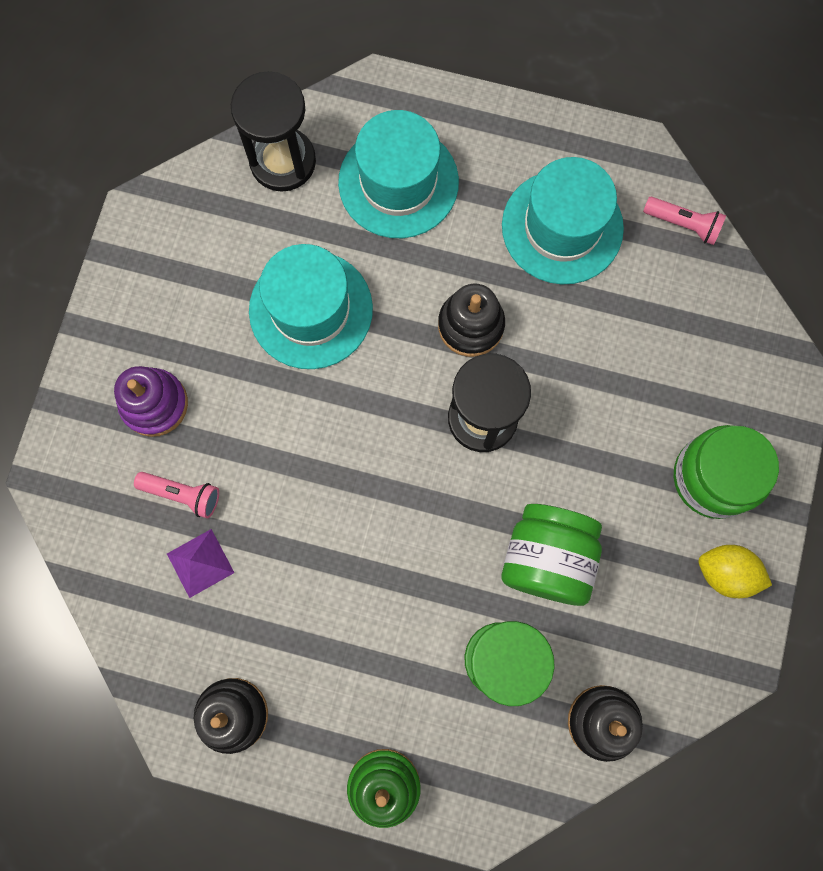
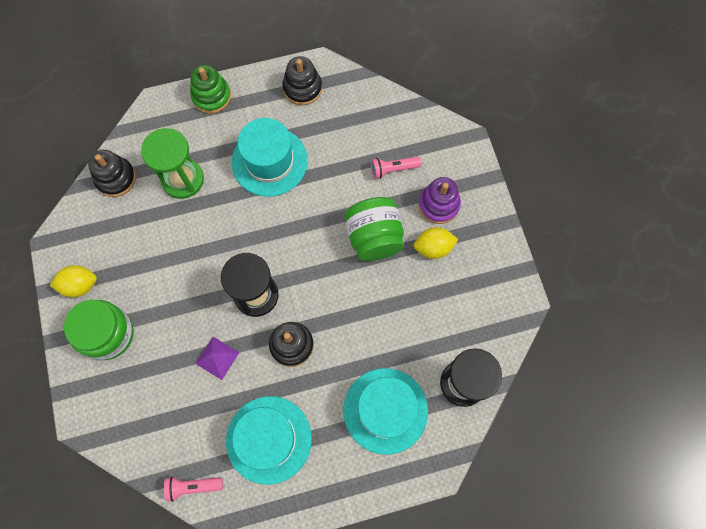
camera: 150 degrees right, 5 degrees down
(200, 563) = (362, 143): purple pyramid -> purple pyramid (217, 358)
(203, 348) = (433, 247): none -> yellow lemon
(311, 310) = (388, 302): turquoise hat -> turquoise hat (269, 161)
(547, 558) = (182, 240): green jar -> green jar (374, 237)

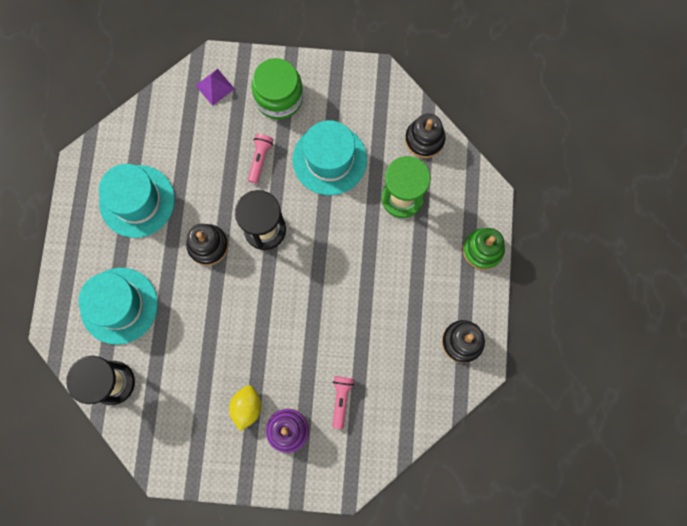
camera: 110 degrees right, 5 degrees up
(80, 285) = (332, 86): yellow lemon -> none
(193, 486) = (126, 131): pink flashlight -> pink flashlight (260, 159)
(217, 358) = (222, 180): purple pyramid -> purple pyramid (215, 87)
(269, 161) = (392, 283): turquoise hat -> turquoise hat (329, 159)
(374, 237) = (278, 354): green jar -> none

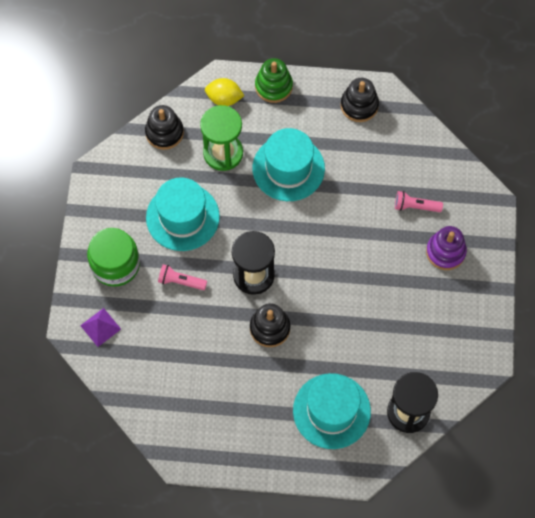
camera: 90 degrees left, 10 degrees down
(137, 201) = (223, 399): turquoise hat -> turquoise hat (288, 168)
(247, 407) = (426, 288): yellow lemon -> yellow lemon (224, 99)

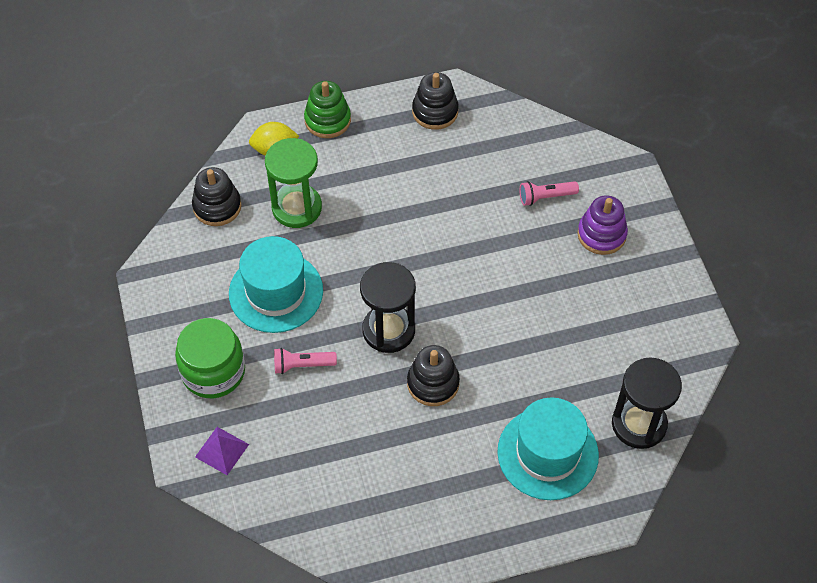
camera: 20 degrees left, 10 degrees down
(288, 168) = (381, 201): turquoise hat -> none

